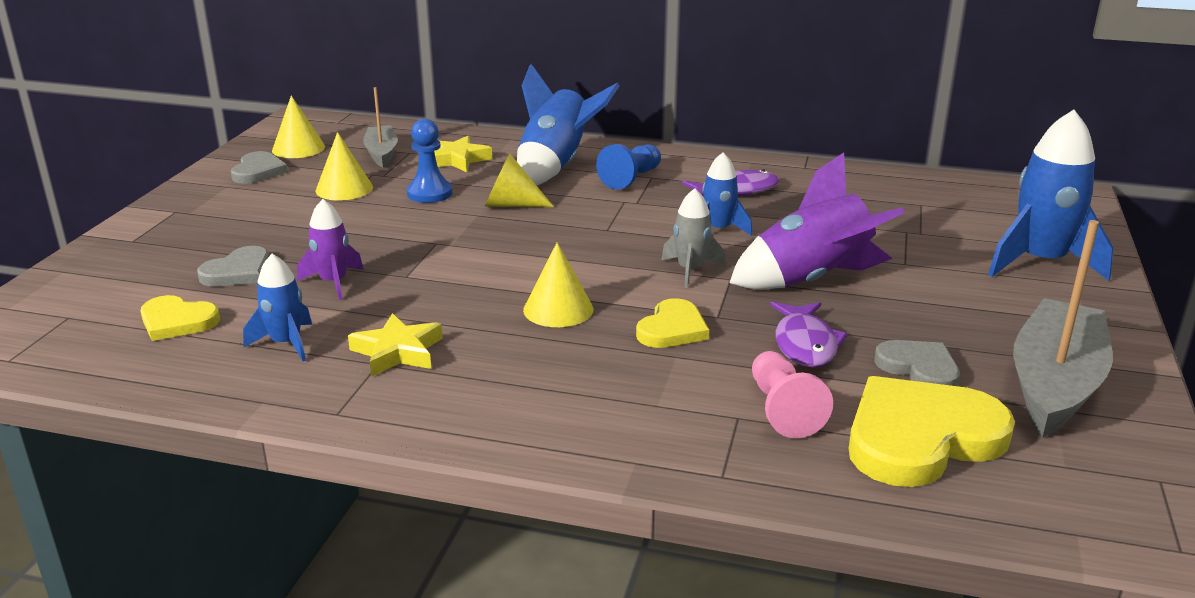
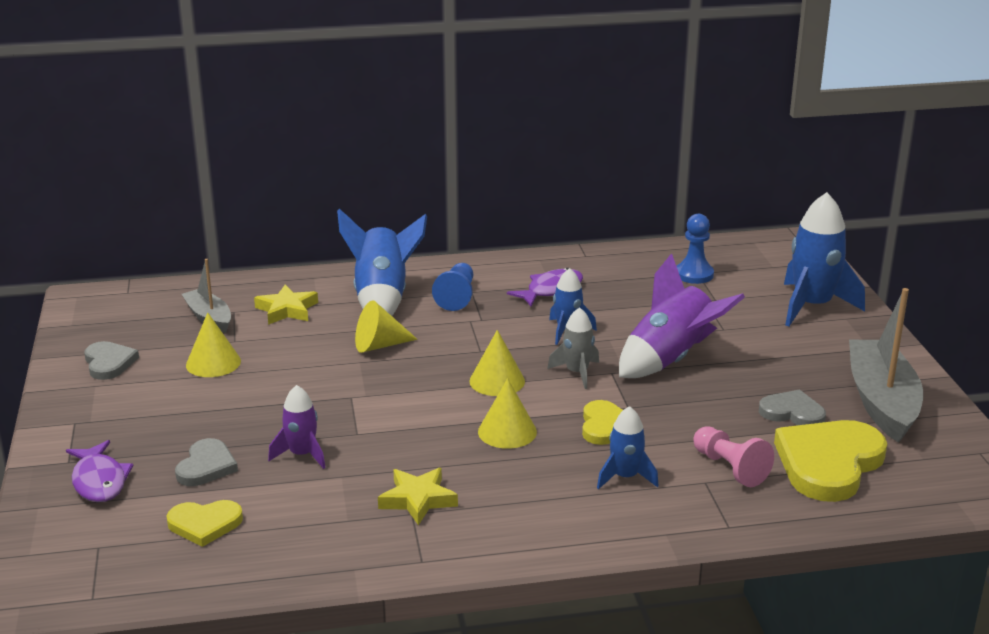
camera: 25 degrees left, 0 degrees up
(286, 343) = (320, 517): blue rocket -> blue rocket (625, 477)
(298, 148) = (121, 330): yellow cone -> yellow cone (497, 381)
(429, 193) = (297, 350): blue pawn -> blue pawn (694, 274)
(805, 344) = (706, 414): purple fish -> purple fish (99, 481)

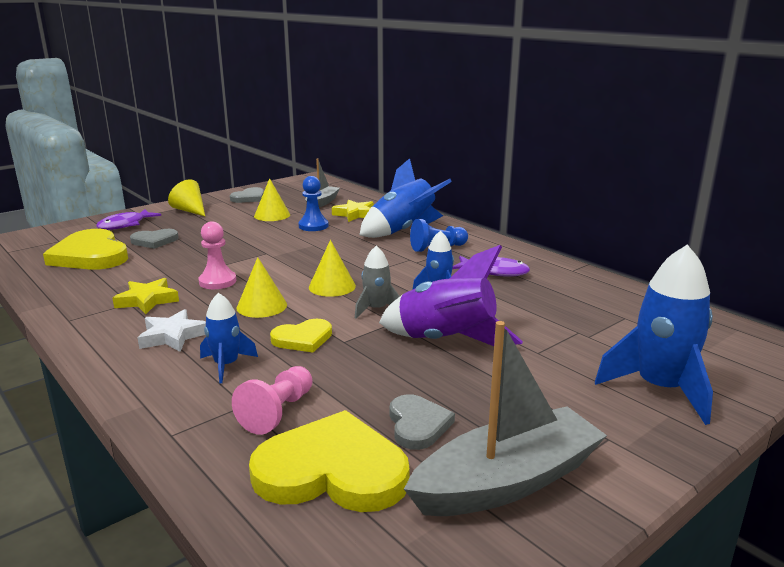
camera: 60 degrees right, 5 degrees down
(204, 524) = (90, 255): yellow heart -> yellow heart, size x1.82
(302, 455) = (183, 258): purple rocket -> none
(379, 345) = (340, 244): yellow cone -> yellow cone (190, 211)
(409, 445) = (217, 281): none -> pink pawn
(532, 497) = (172, 336): none -> white star
(694, 274) = (618, 316): blue pawn -> blue pawn (313, 226)

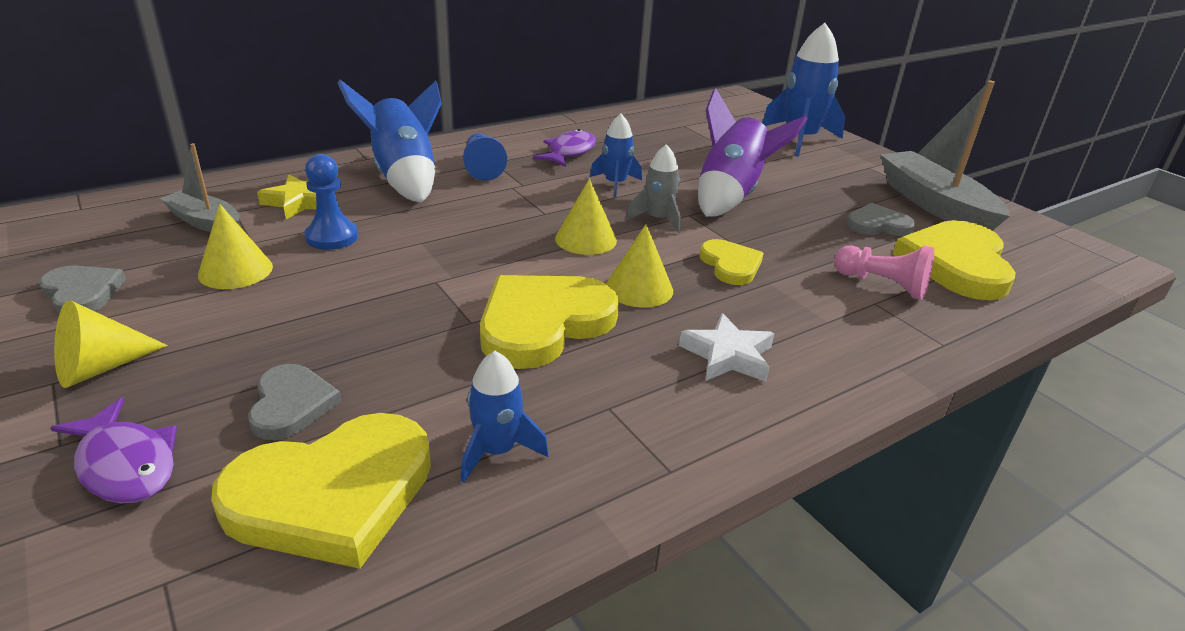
camera: 85 degrees left, 10 degrees up
(147, 300) = (603, 388): yellow star -> none
(217, 281) = (543, 323): pink pawn -> yellow heart
(226, 365) = (799, 313): blue rocket -> blue rocket (497, 451)

